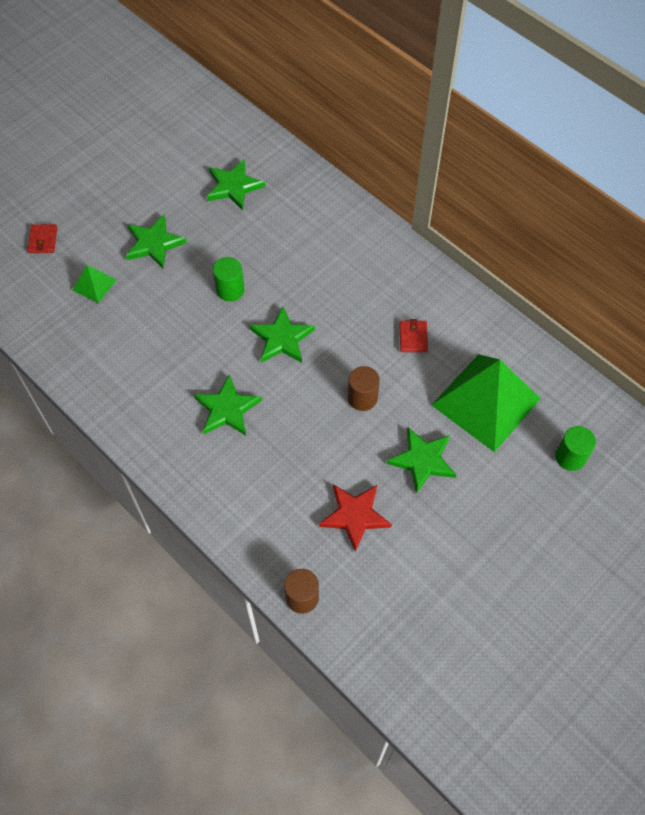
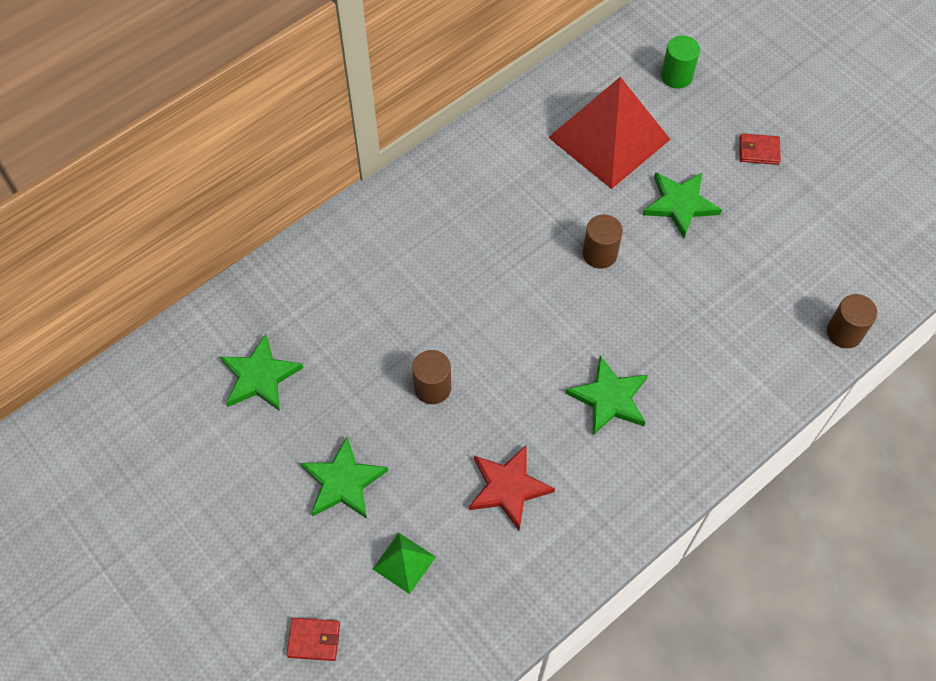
camera: 85 degrees left, 0 degrees up
(230, 290) = (432, 387): green cylinder -> brown cylinder
(282, 338) = (512, 332): green star -> none
(355, 516) = (747, 274): red star -> red star (508, 488)
(413, 337) = (521, 196): red wallet -> red wallet (759, 151)
(486, 401) = (609, 138): green pyramid -> red pyramid

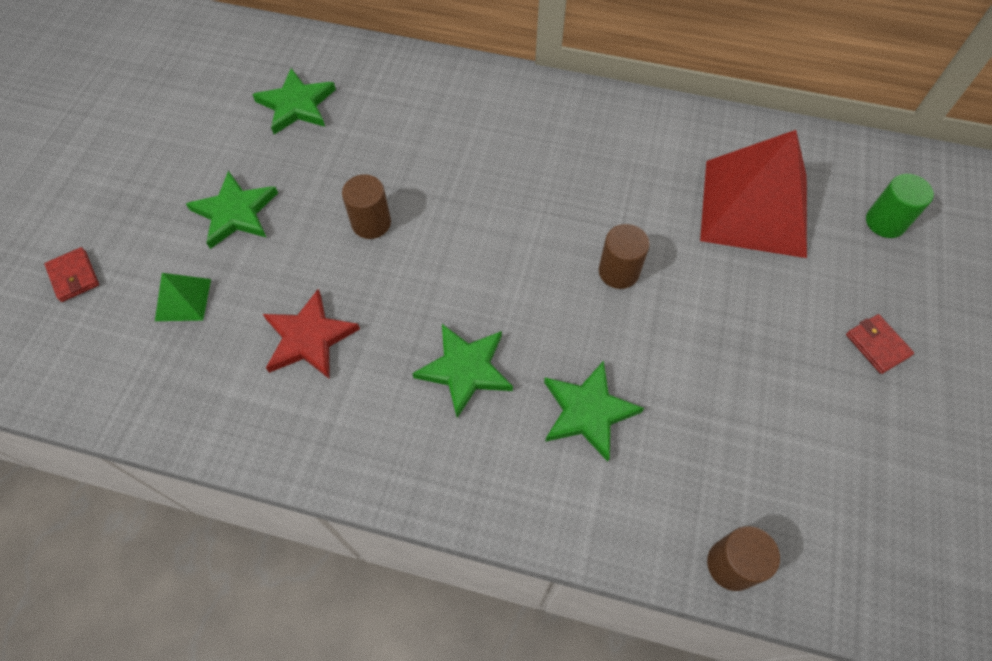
camera: 55 degrees right, 0 degrees up
(680, 204) = (739, 308): green star -> green star (588, 412)

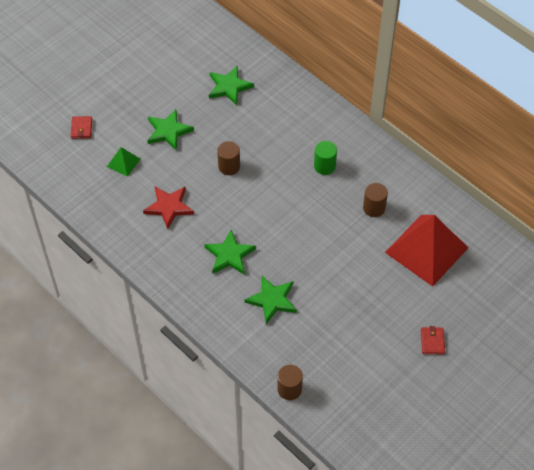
camera: 30 degrees right, 5 degrees down
(618, 271) = (332, 247): brown cylinder -> brown cylinder (374, 208)
(885, 222) = (490, 290): green cylinder -> green cylinder (324, 166)

